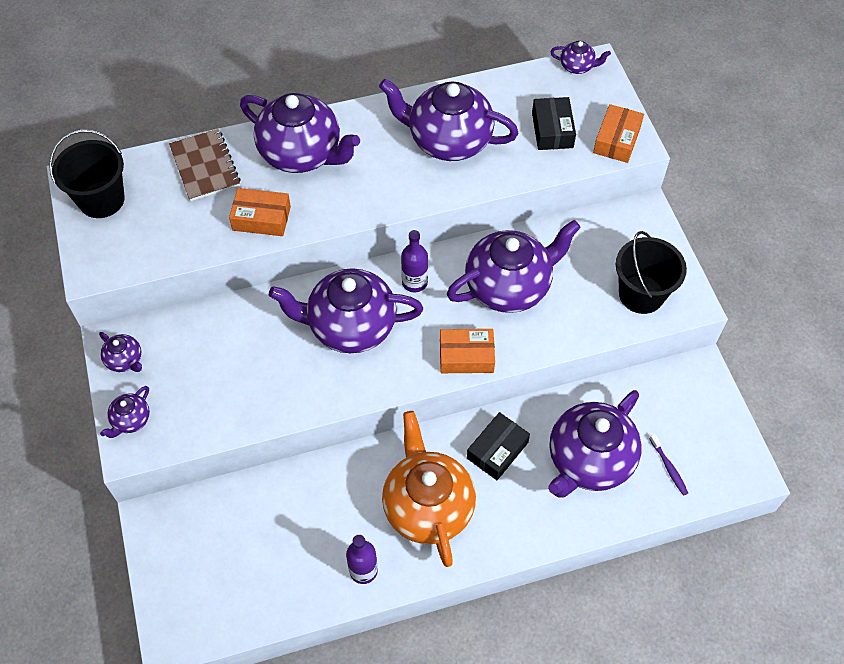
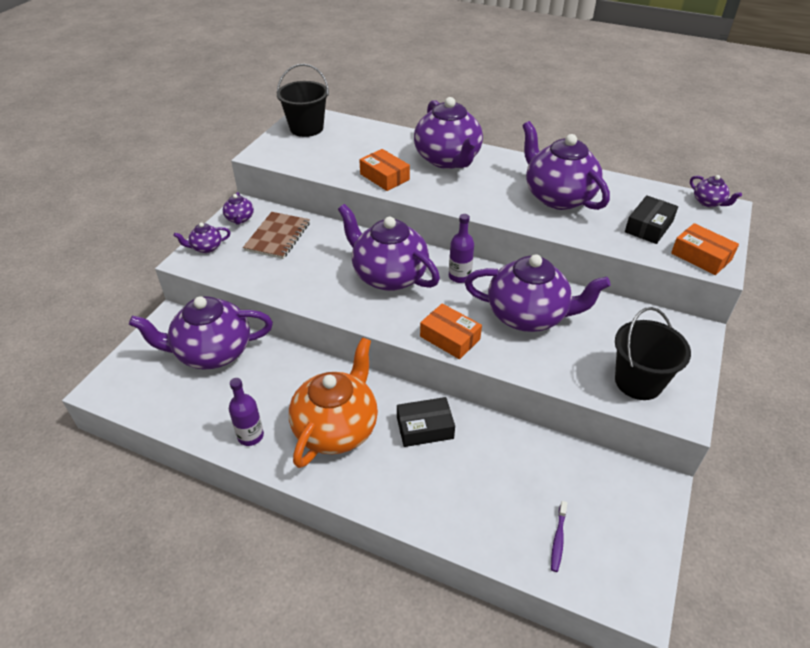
camera: 40 degrees right, 15 degrees down
(205, 166) = (381, 140): brown notebook -> brown notebook (277, 237)
(589, 460) = (491, 484): purple teapot -> purple teapot (212, 352)
(616, 140) = (701, 256): orange box -> orange box turned 75 degrees clockwise

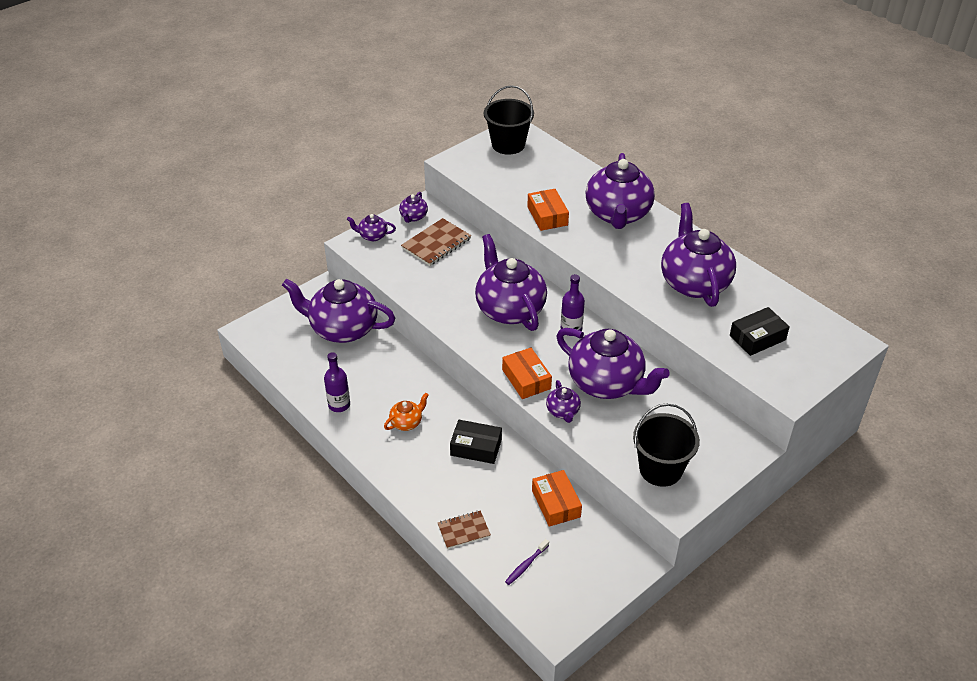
camera: 25 degrees right, 0 degrees up
(336, 428) = (407, 422): orange teapot -> orange teapot, size x0.44
(469, 527) = (463, 530): none -> brown notebook
(701, 256) = (782, 380): orange box -> orange box (556, 503)
(708, 202) = (840, 332): purple teapot -> purple teapot (563, 411)

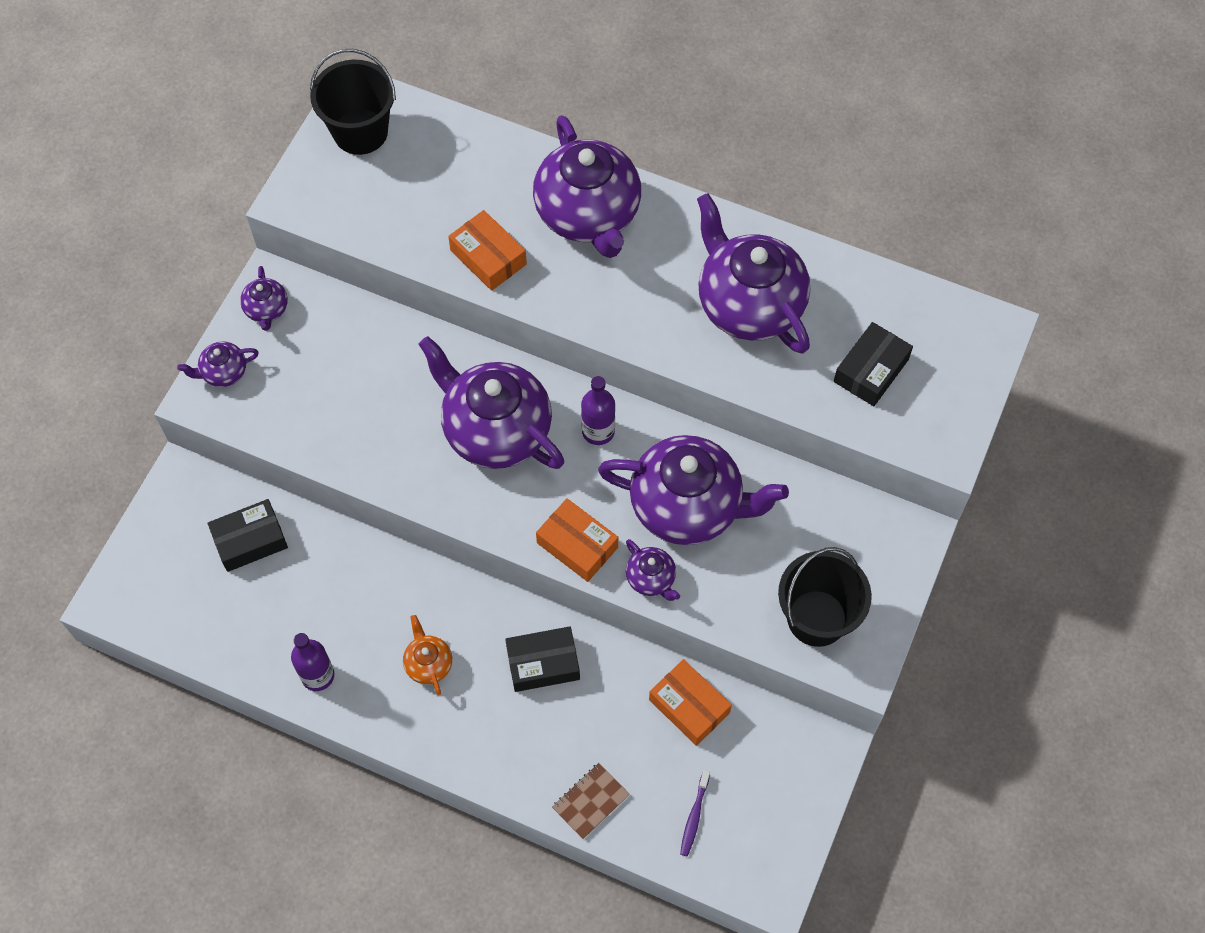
camera: 25 degrees left, 20 degrees up
(342, 329) = (250, 540): purple teapot -> black box
(407, 422) = (428, 663): orange teapot -> orange teapot turned 45 degrees counterclockwise
(436, 244) = (328, 349): brown notebook -> none

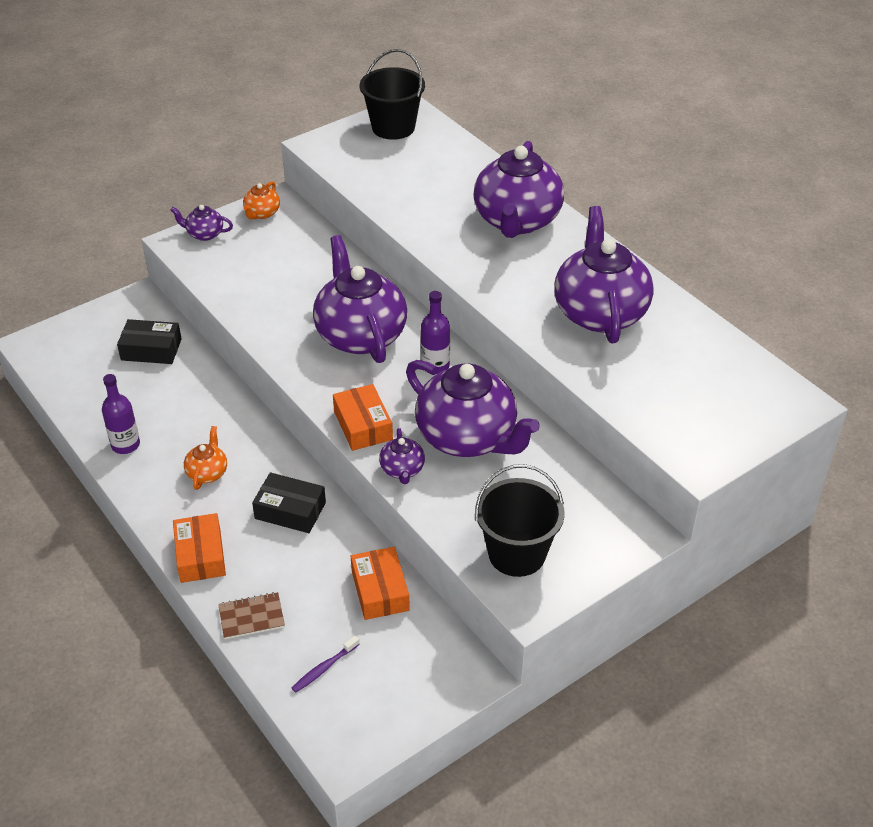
camera: 30 degrees right, 20 degrees down
(267, 309) = (262, 213): purple teapot -> orange teapot
(488, 257) = (424, 218): orange box -> orange box (200, 555)
(871, 370) = (670, 388): black box -> none

